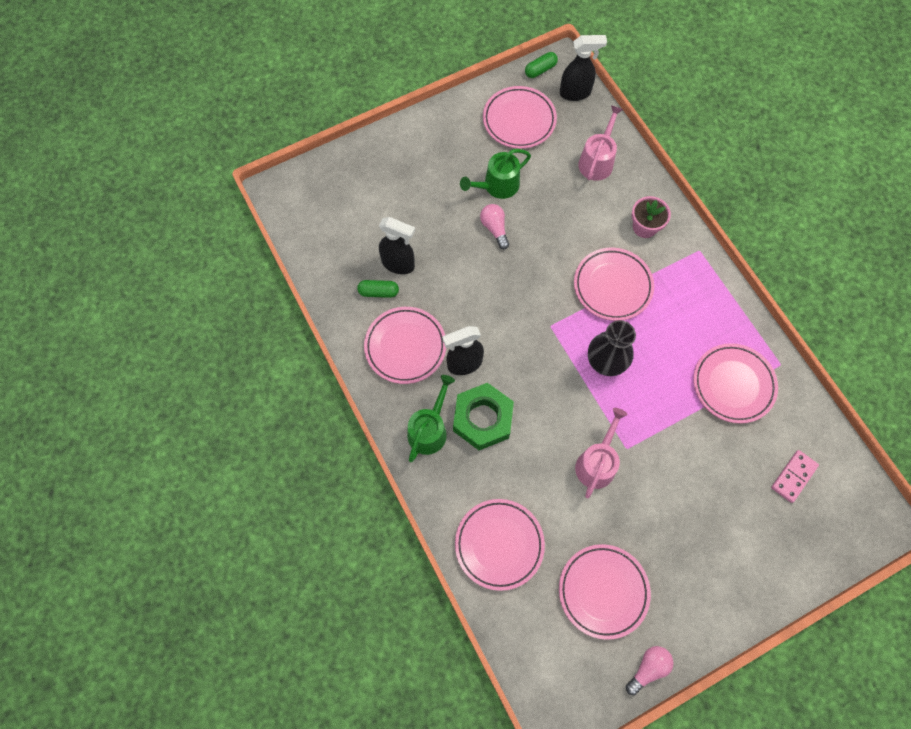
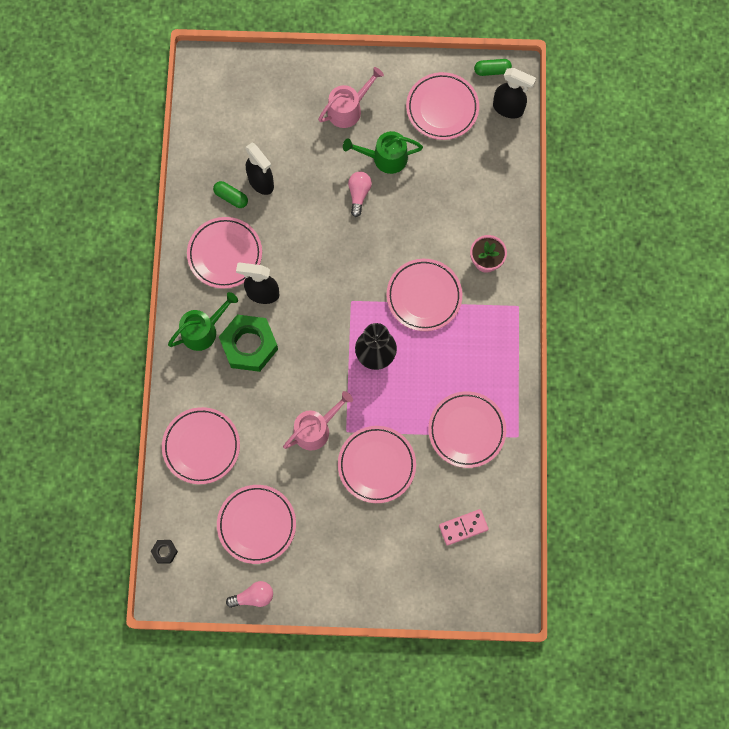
camera: 30 degrees right, 5 degrees up
(530, 676) = (164, 552): none -> black nut
(597, 161) = (485, 181): pink watering can -> pink watering can (348, 109)
(676, 464) = (376, 465): none -> pink plate

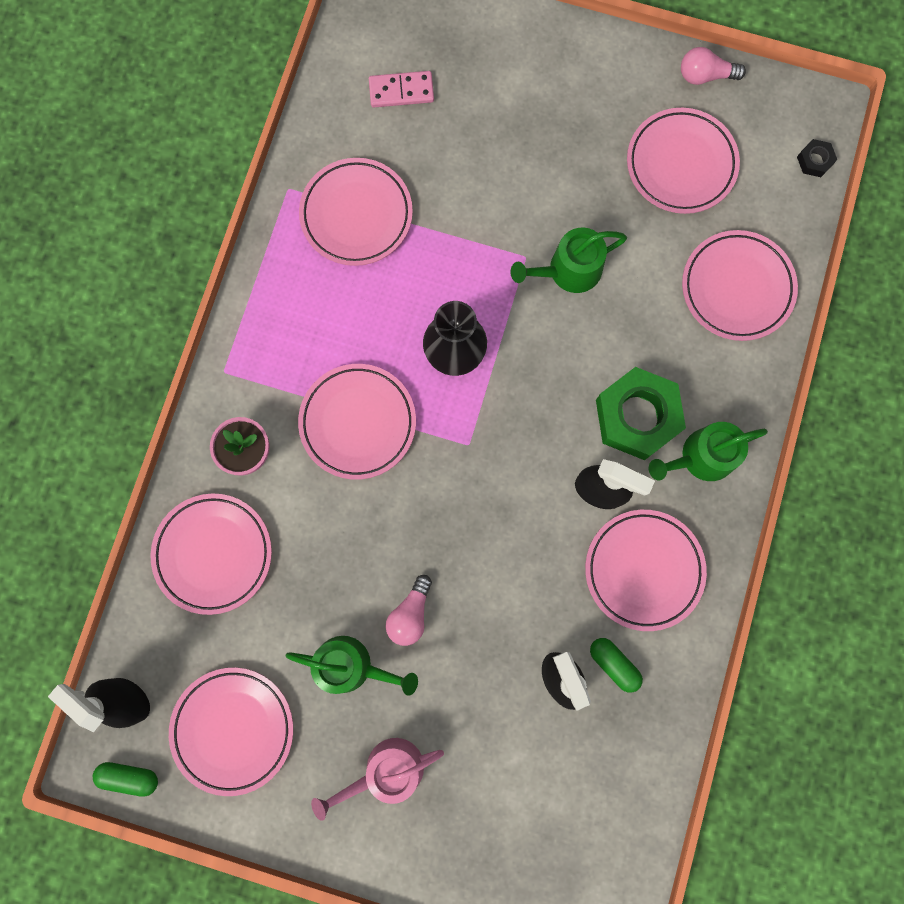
camera: 165 degrees left, 5 degrees up
(315, 429) = (568, 270): pink watering can -> green watering can
(376, 465) = (495, 200): pink plate -> pink plate (213, 554)

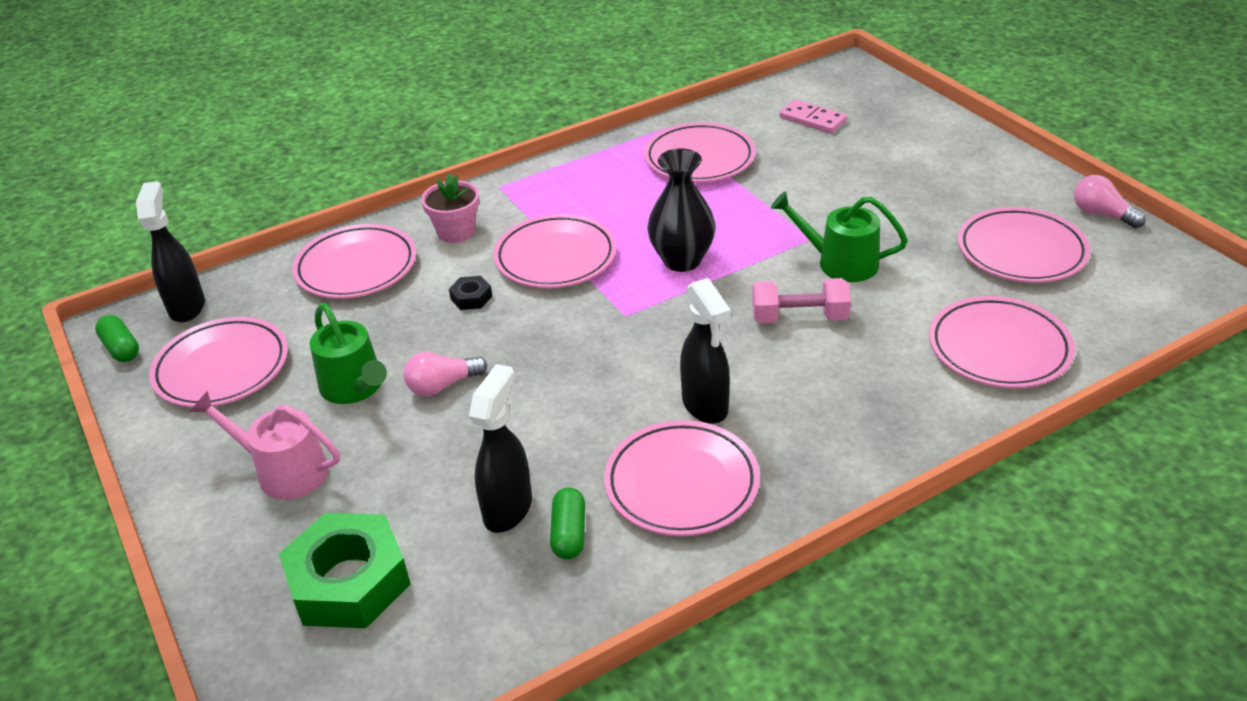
camera: 45 degrees right, 40 degrees down
(588, 354) = (799, 317): none -> pink dumbbell
(637, 416) = (800, 378): green nut -> green nut (349, 581)
(701, 457) = (834, 440): green watering can -> none
(814, 161) = (1173, 309): black nut -> black nut (471, 298)

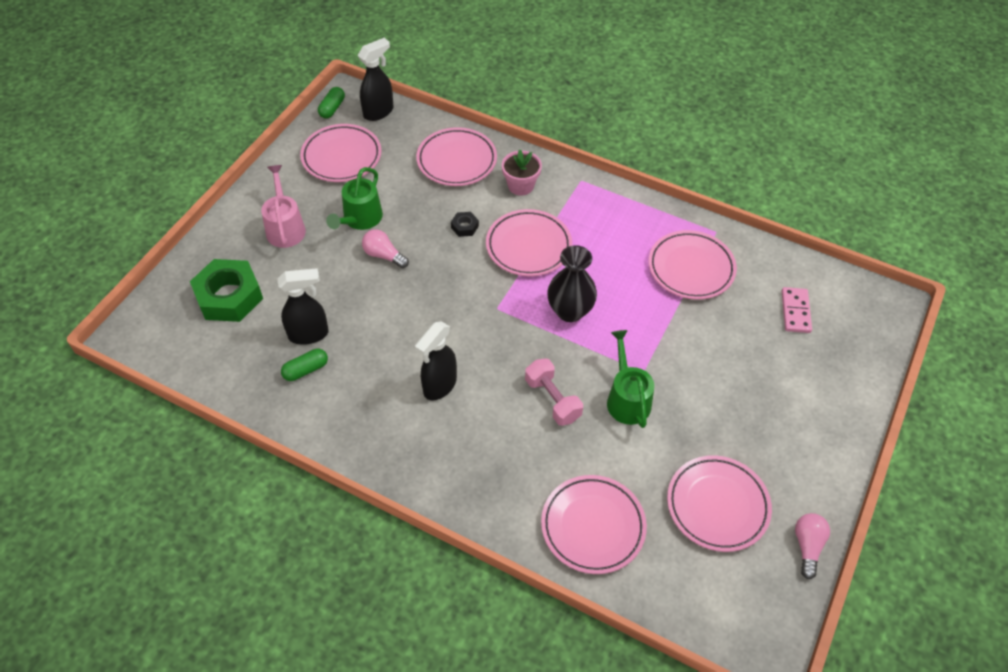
camera: 55 degrees right, 15 degrees up
(682, 484) = (369, 403): pink plate -> none

